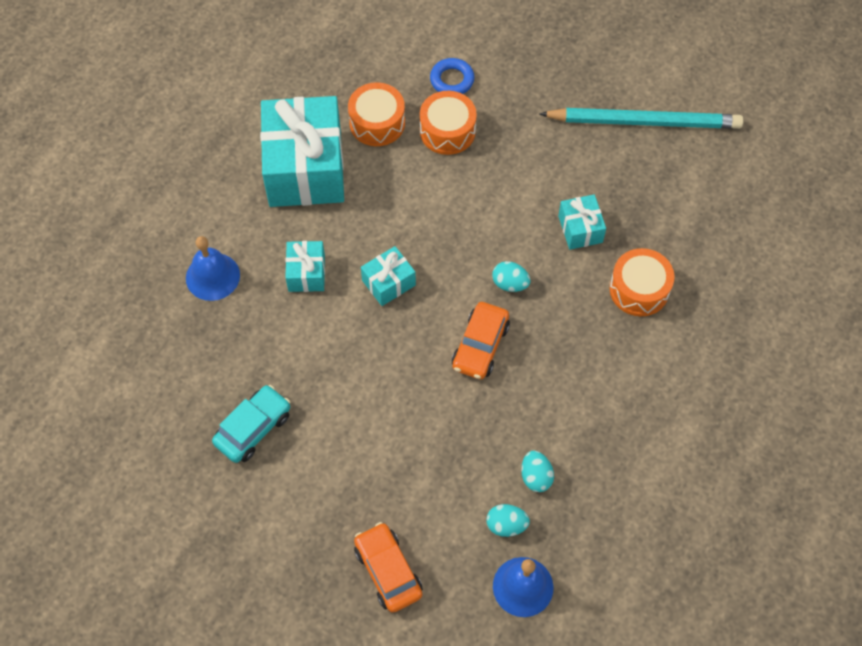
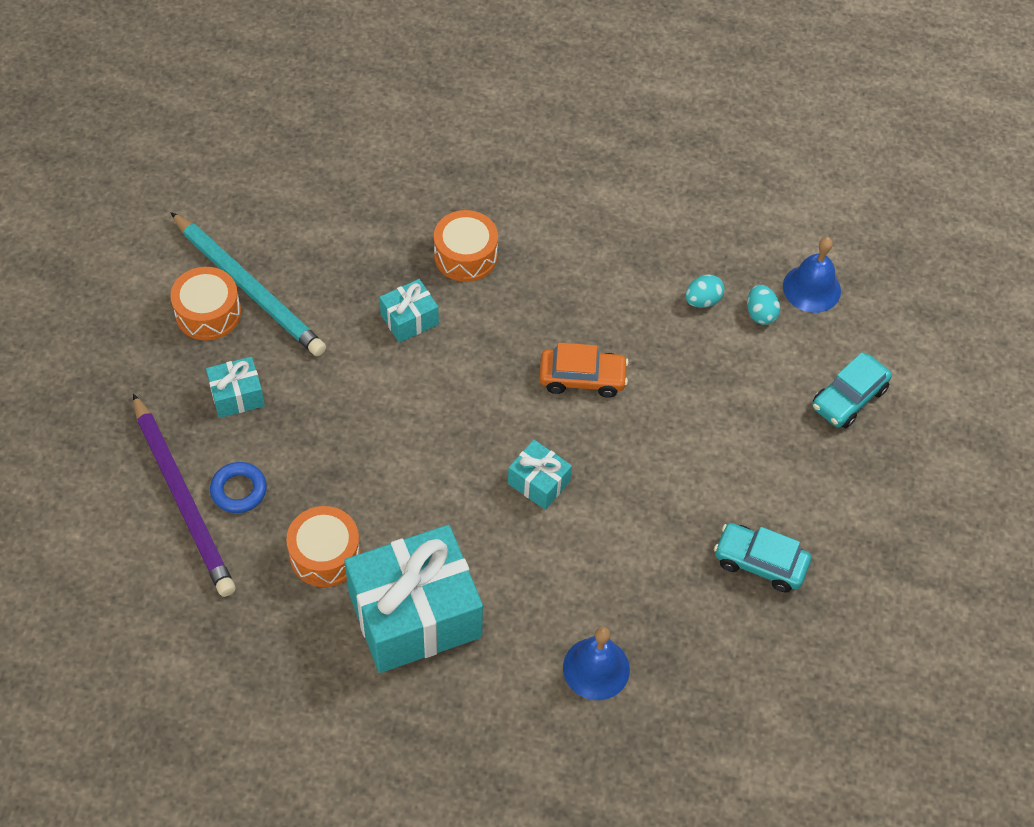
camera: 110 degrees left, 5 degrees down
(306, 273) = (556, 569): turquoise gift -> turquoise gift (237, 396)
(388, 571) = (849, 398): orange car -> turquoise car
(447, 131) = (316, 476): orange drum -> orange drum (208, 313)
(456, 45) = (183, 498): none -> purple pencil
(510, 284) = (499, 368): turquoise egg -> none
(644, 121) = (249, 288): turquoise pencil -> turquoise pencil turned 150 degrees clockwise

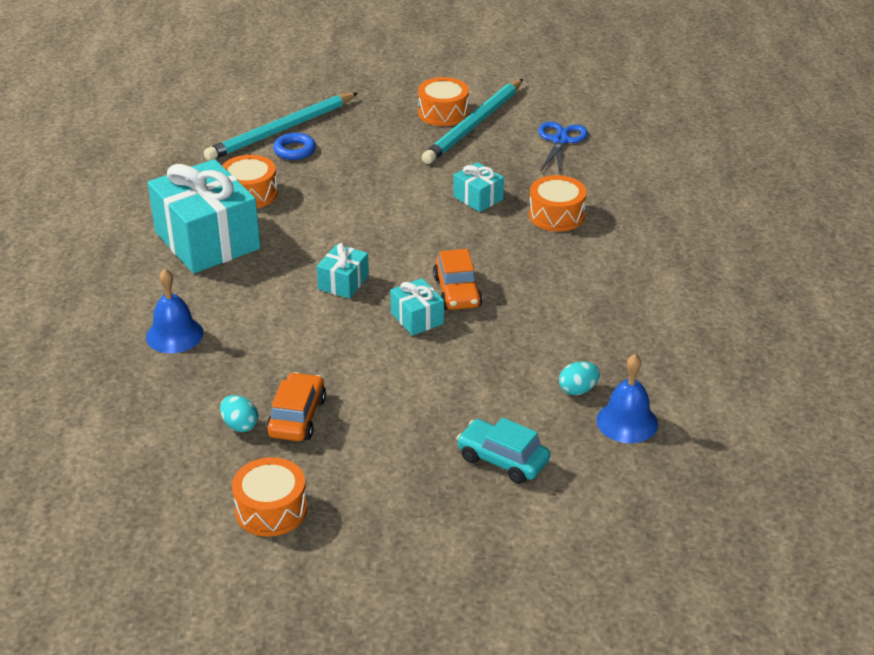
camera: 80 degrees right, 20 degrees down
(183, 498) = (281, 130): purple pencil -> turquoise pencil
(237, 396) = (375, 136): turquoise gift -> turquoise gift (417, 318)
(315, 213) = (560, 140): none -> blue scissors
(702, 301) = (575, 351): turquoise egg -> turquoise egg (240, 425)
(760, 562) = (297, 417): turquoise car -> orange car
(891, 604) = (271, 509): none -> orange drum

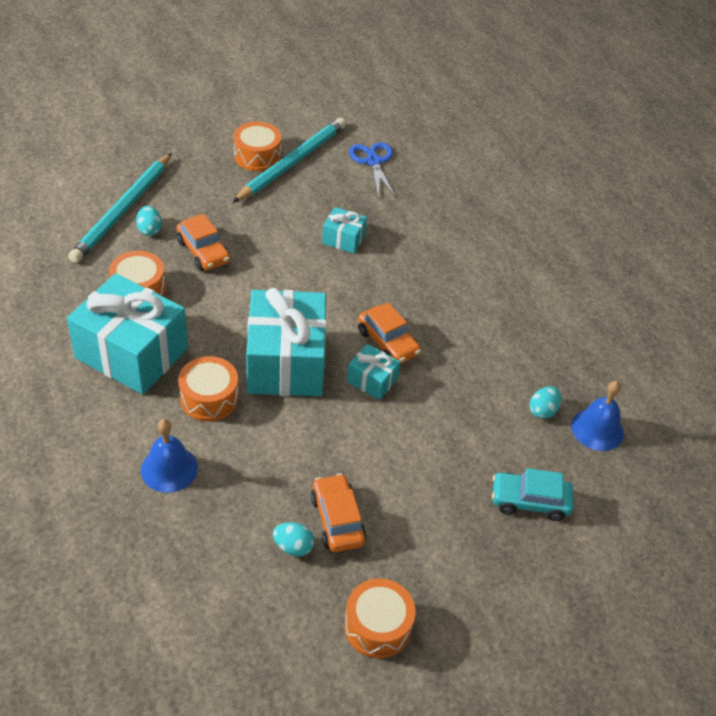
camera: 30 degrees left, 10 degrees up
(294, 150) = (149, 230): blue ring -> turquoise egg
(332, 178) = (203, 252): none -> orange car
(343, 282) = (286, 362): turquoise gift -> turquoise gift, size x2.17
(474, 125) = (292, 162): turquoise pencil -> turquoise pencil turned 150 degrees counterclockwise
(556, 215) = (418, 239): orange drum -> orange drum (209, 398)

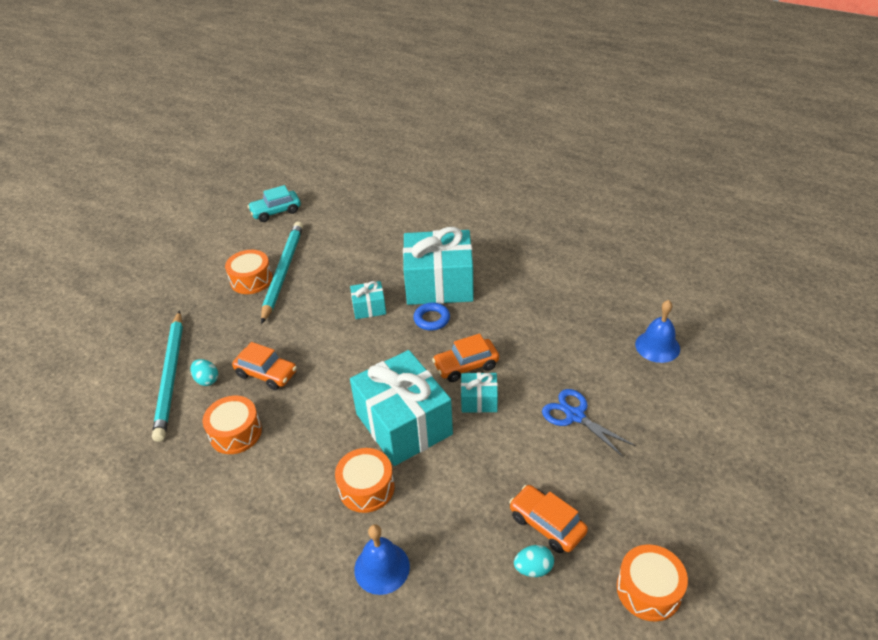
camera: 25 degrees left, 5 degrees down
(132, 353) = (271, 489): turquoise gift -> turquoise gift (439, 284)
(373, 161) = (344, 242): blue scissors -> blue scissors (575, 416)
(388, 342) = (466, 366): orange car -> orange car turned 135 degrees clockwise
(393, 281) = (432, 319): none -> blue ring
(530, 501) = (662, 424): turquoise car -> turquoise car (276, 212)
(543, 411) = (612, 354): turquoise egg -> none

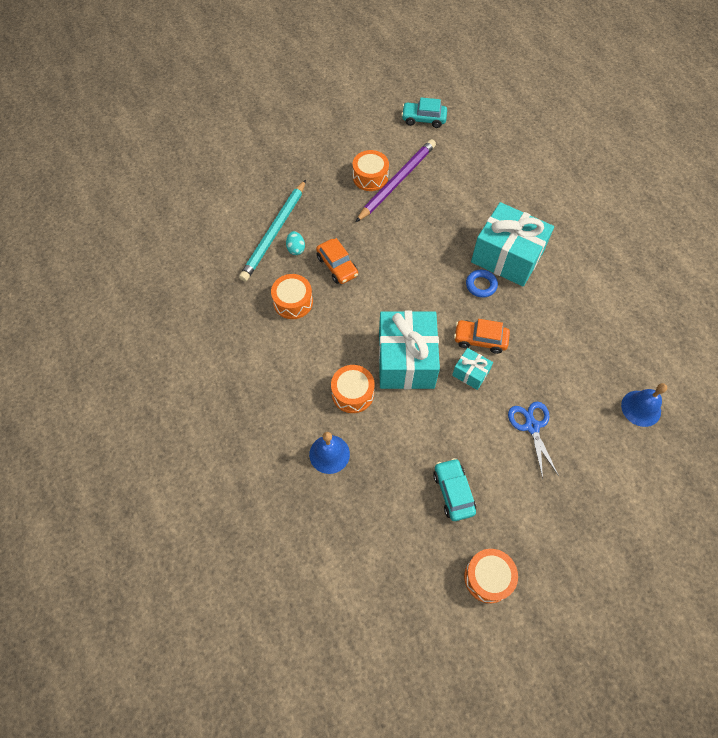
camera: 30 degrees right, 20 degrees up
(283, 272) = (397, 181): turquoise pencil -> purple pencil
(369, 308) = (441, 249): turquoise gift -> none
(533, 568) = (423, 515): turquoise egg -> none
(547, 524) = (453, 492): orange car -> turquoise car

